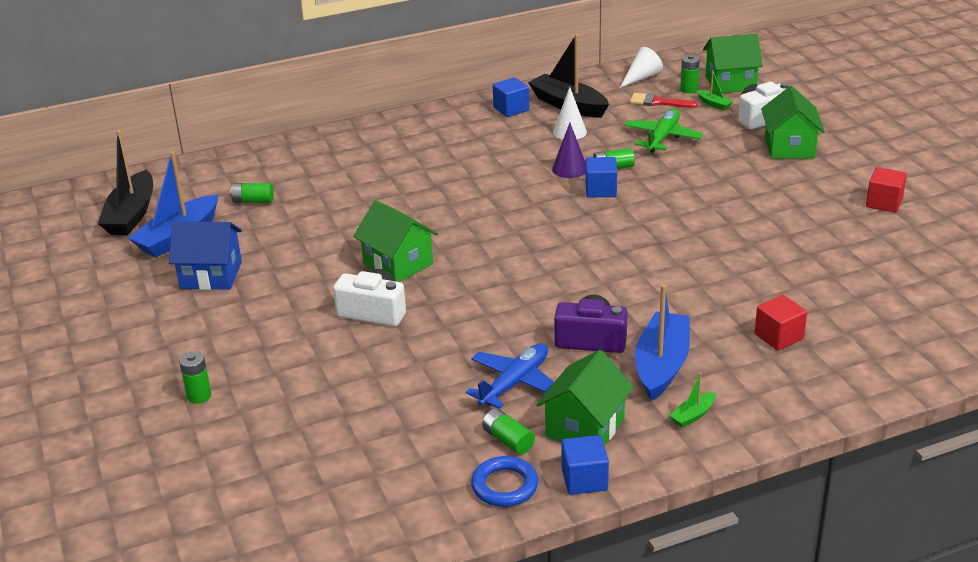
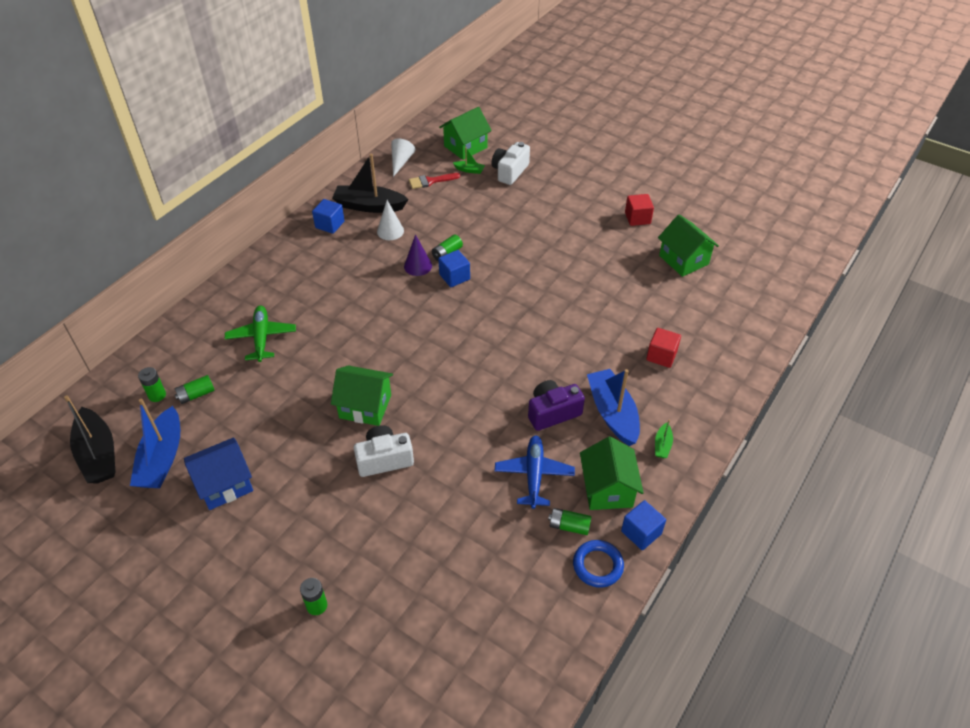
camera: 35 degrees left, 15 degrees up
(662, 137) = (459, 213): green plane -> green plane (261, 337)
(689, 89) = (442, 162): green battery -> green battery (157, 395)
(789, 147) = (546, 192): green house -> green house (683, 260)

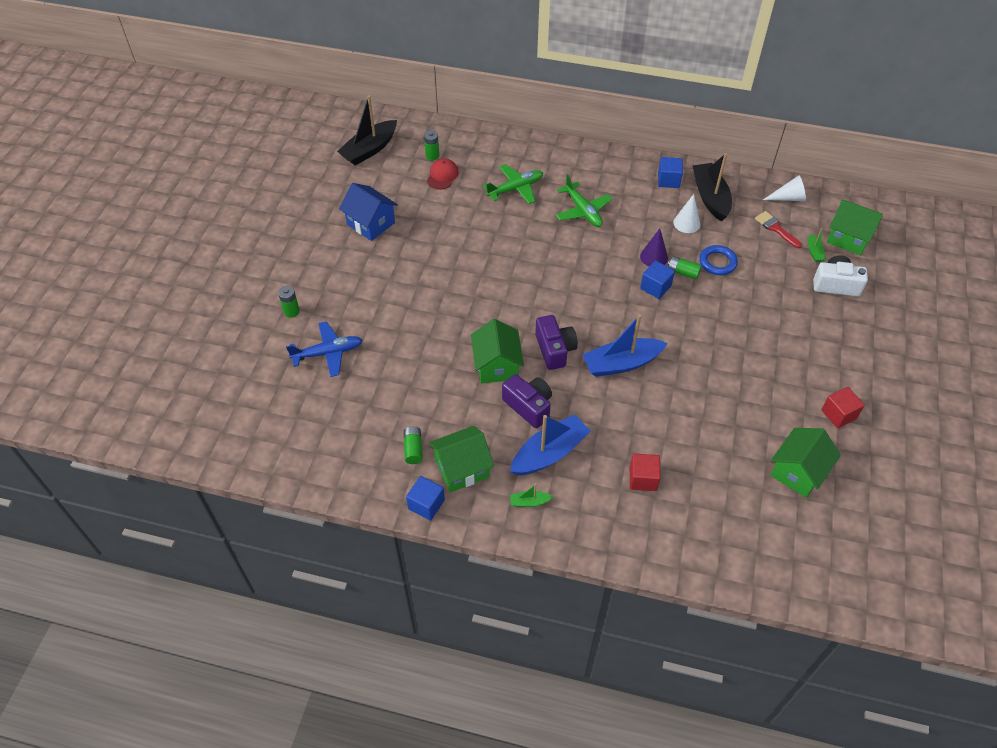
camera: 70 degrees right, 5 degrees up
(162, 458) = (379, 182): blue boat -> blue boat (622, 363)
(196, 395) = (442, 176): green battery -> red cap
(328, 295) = (583, 211): none -> green plane
(365, 406) = (476, 276): green house -> green house (497, 365)
(384, 459) = (430, 306): white camera -> none
(493, 372) = (555, 349): none -> purple camera
(534, 474) = (455, 410): blue plane -> blue plane (328, 353)
(597, 565) = (382, 479): blue ring -> blue ring (717, 262)

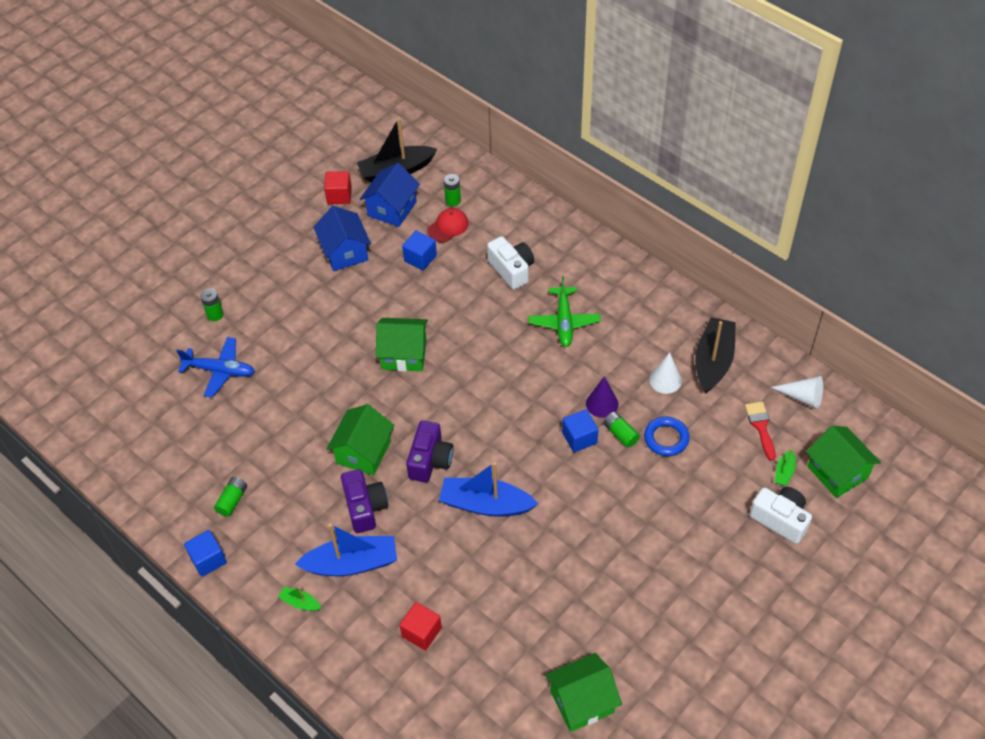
camera: 30 degrees right, 0 degrees up
(387, 178) = (392, 209): none -> blue house
(462, 468) = (262, 540): green house -> green house (404, 354)
(516, 188) = (512, 270): green plane -> white camera
(668, 180) = (681, 323): blue cube -> blue cube (420, 258)
(838, 414) = (672, 662): red cube -> red cube (339, 195)

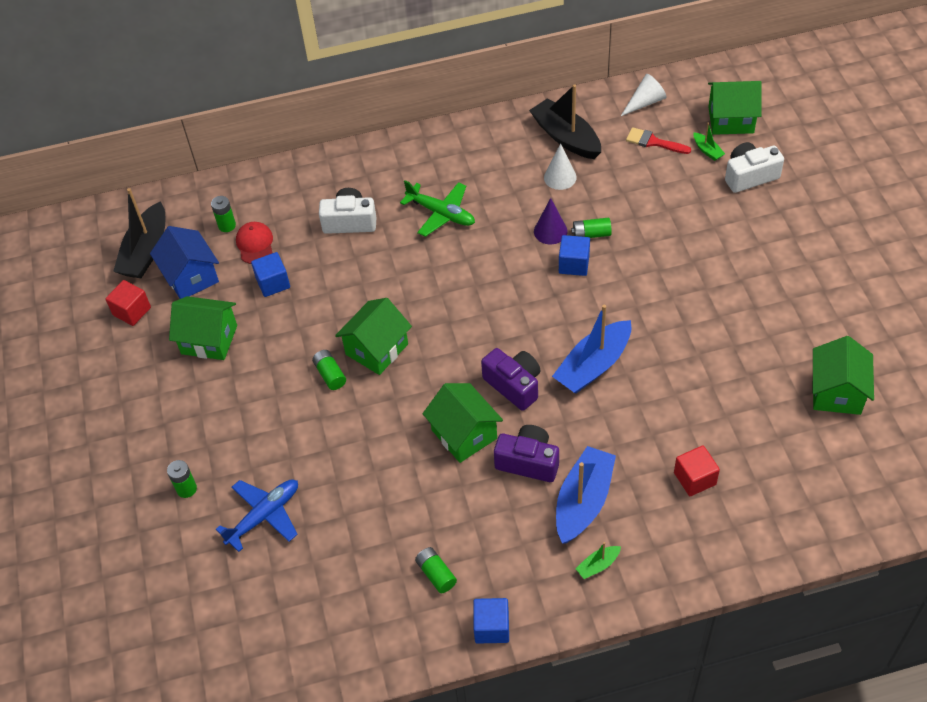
camera: 55 degrees left, 0 degrees up
(345, 252) = (209, 339): blue house -> green house
(362, 339) = (330, 375): none -> green battery
(666, 438) = (619, 207): blue ring -> none

